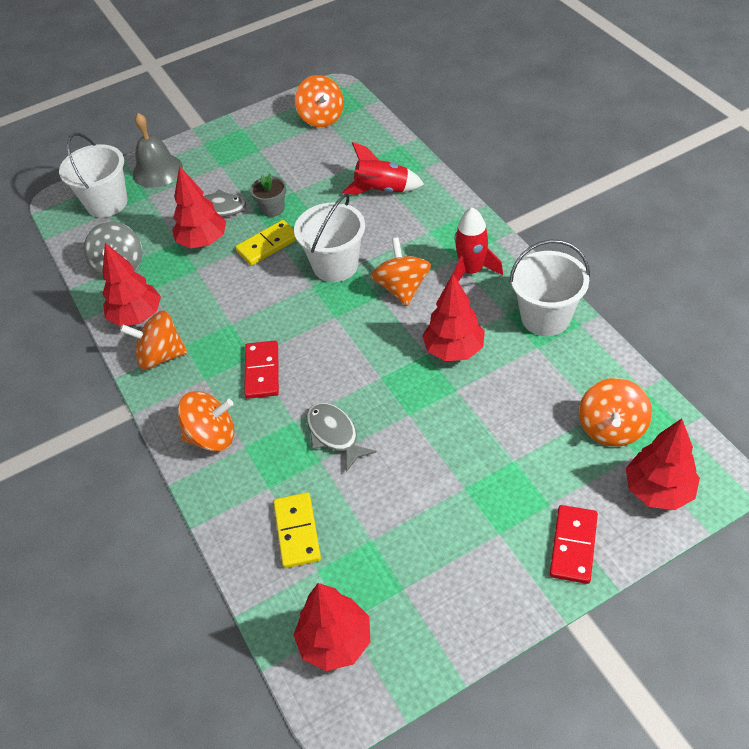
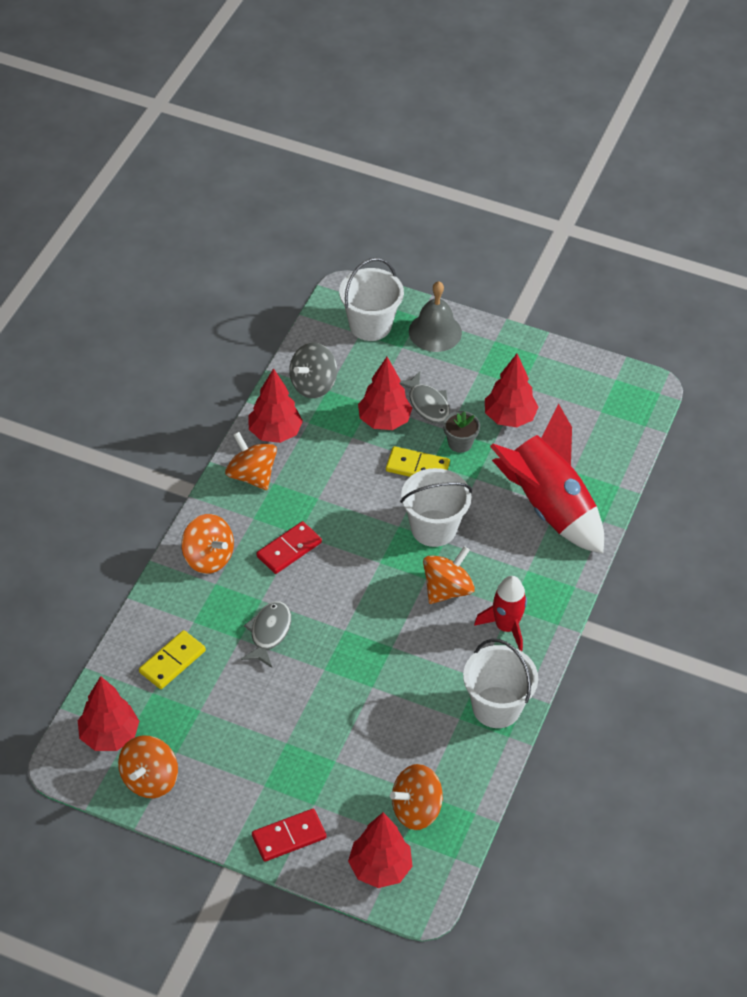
camera: 45 degrees right, 0 degrees up
(321, 118) = (601, 404): orange spinning top -> orange spinning top (150, 779)
(382, 190) = (548, 507): red rocket -> red rocket, size x1.77
(453, 350) = (410, 662): red tree -> red tree (509, 417)

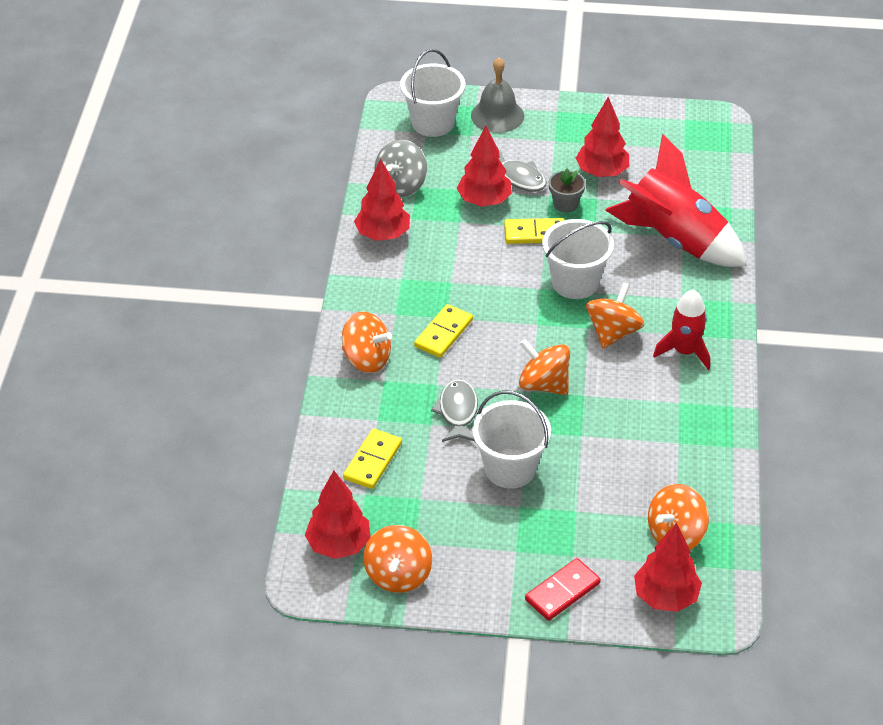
camera: 15 degrees left, 5 degrees down
(251, 475) = (377, 277): orange spinning top -> orange spinning top (543, 384)
(289, 549) = (443, 333): red domino -> yellow domino
(496, 707) = (709, 424): white bucket -> white bucket (510, 468)

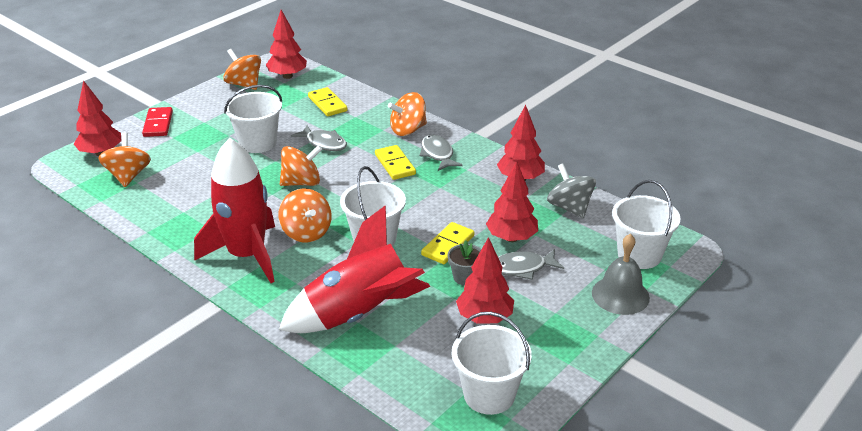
camera: 125 degrees right, 10 degrees down
(393, 312) = (437, 154): none -> grey fish
(676, 137) = (489, 395): none -> white bucket
(684, 351) = (247, 255): red rocket -> red rocket, size x1.77

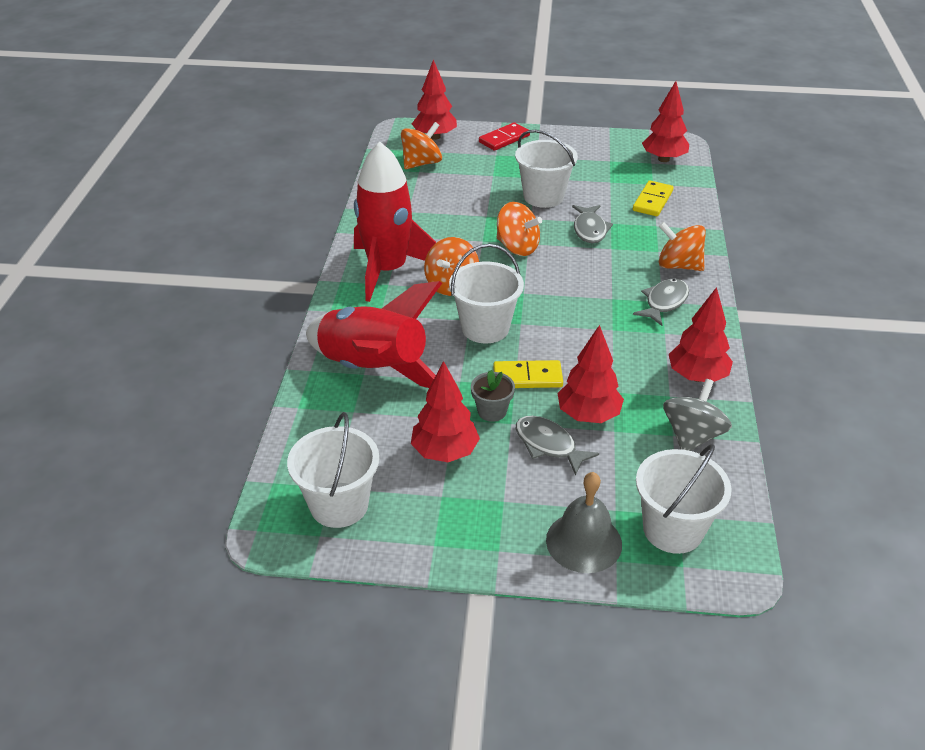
camera: 55 degrees right, 5 degrees up
(244, 84) = (617, 146): orange spinning top -> none
(395, 164) = (612, 285): yellow domino -> none

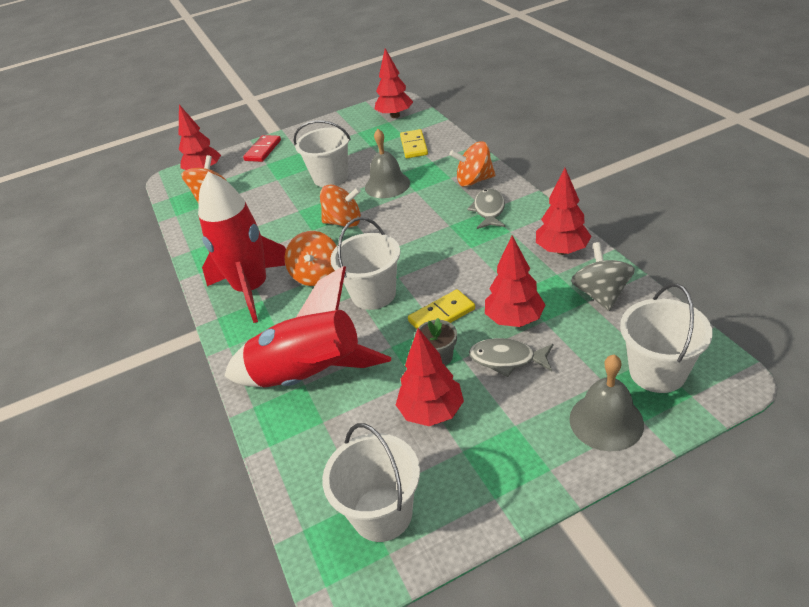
camera: 25 degrees left, 0 degrees up
(590, 230) = (387, 185): grey fish -> grey bell

